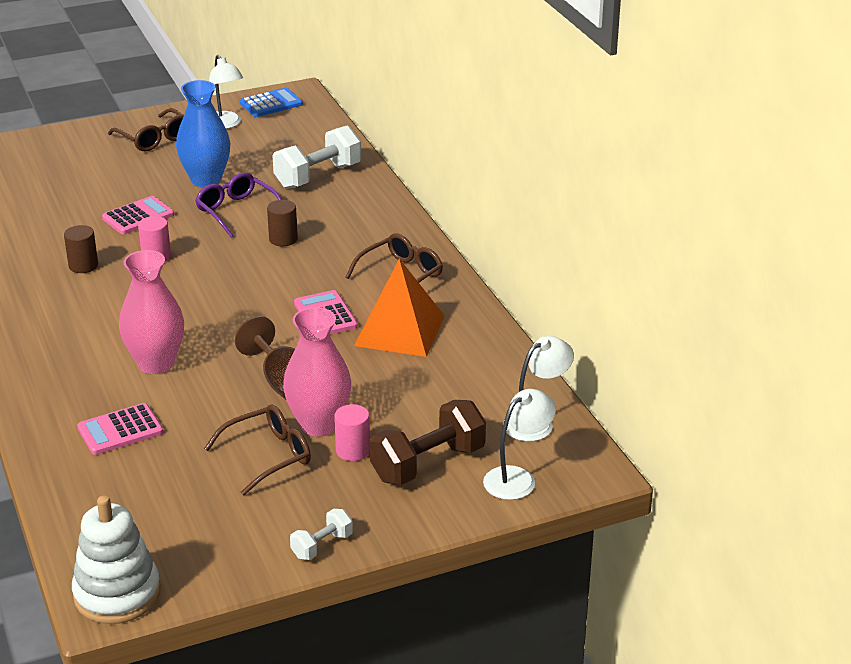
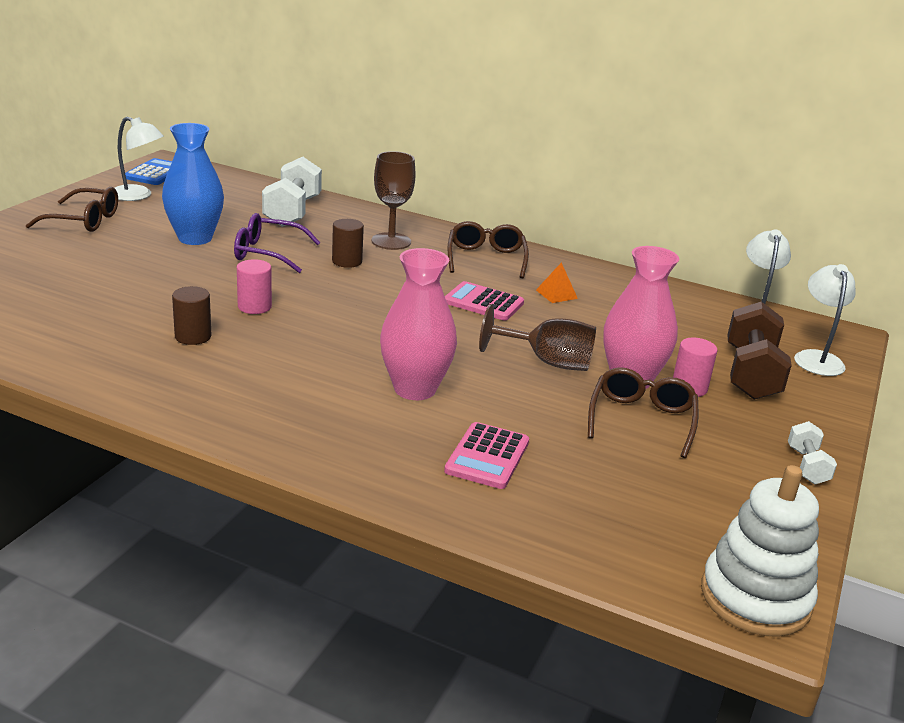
camera: 45 degrees left, 5 degrees down
(138, 216) = (178, 282): pink calculator -> none
(350, 231) = (391, 241): none -> brown goblet
(399, 330) = (556, 294): orange pyramid -> orange pyramid, size x0.41

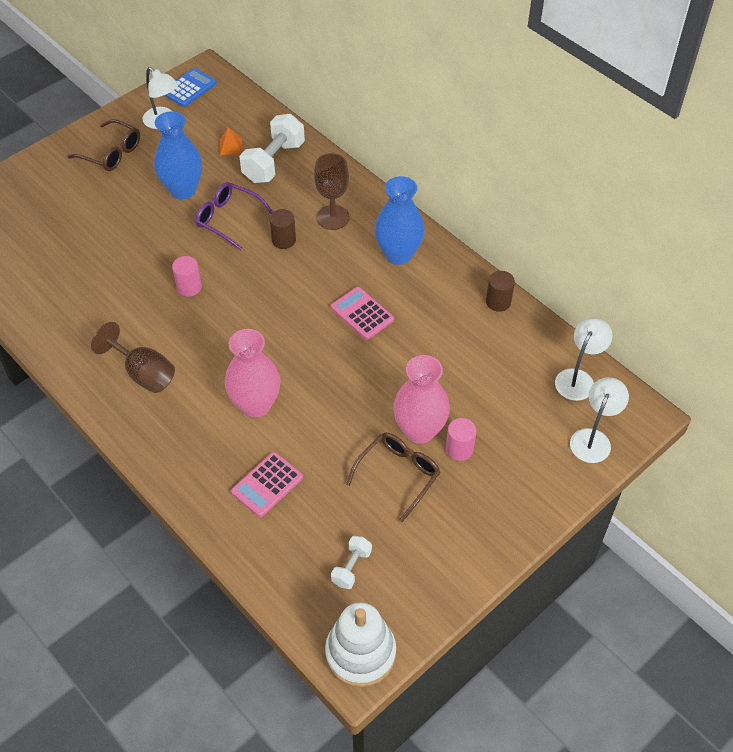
camera: 25 degrees right, 25 degrees up
(193, 336) = (133, 314): brown cylinder -> brown cylinder (498, 302)
(486, 258) = (398, 254): brown glasses -> blue vase
(547, 362) = (369, 396): brown goblet -> brown goblet (143, 373)
(556, 294) = (428, 313): orange pyramid -> orange pyramid (230, 146)
(751, 374) = (522, 445): brown dumbbell -> none
(807, 466) = (487, 552): white dumbbell -> white dumbbell (351, 567)

